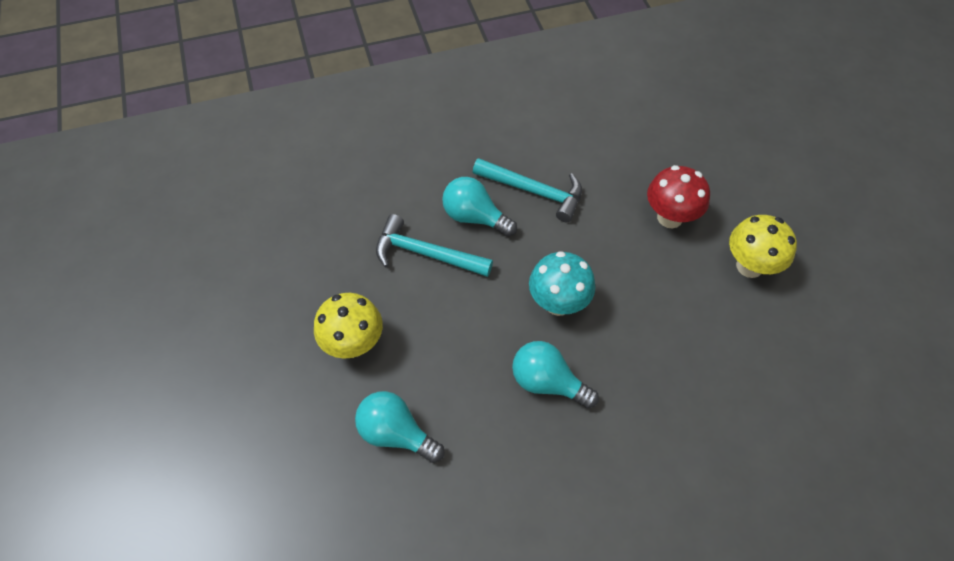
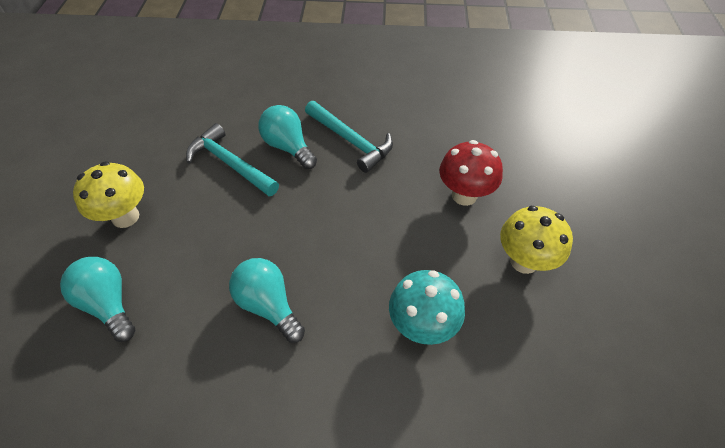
camera: 20 degrees right, 5 degrees down
(558, 303) = (319, 238): turquoise mushroom -> turquoise mushroom (422, 326)

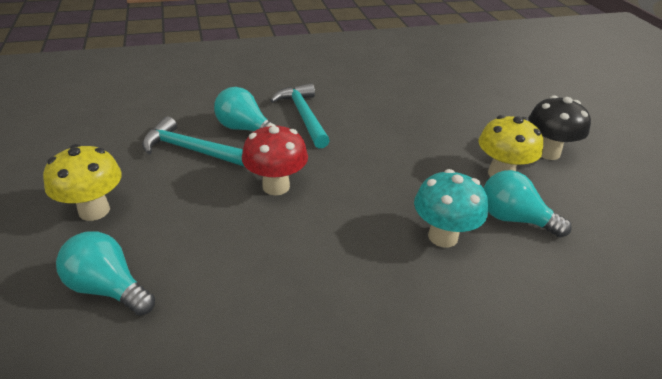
camera: 20 degrees left, 15 degrees down
(268, 305) = (288, 252): turquoise light bulb -> turquoise light bulb (513, 219)
(351, 141) = (303, 116): turquoise hammer -> turquoise hammer turned 135 degrees counterclockwise
(464, 195) = (425, 138): red mushroom -> red mushroom (276, 186)
(594, 243) = (547, 152): none -> black mushroom

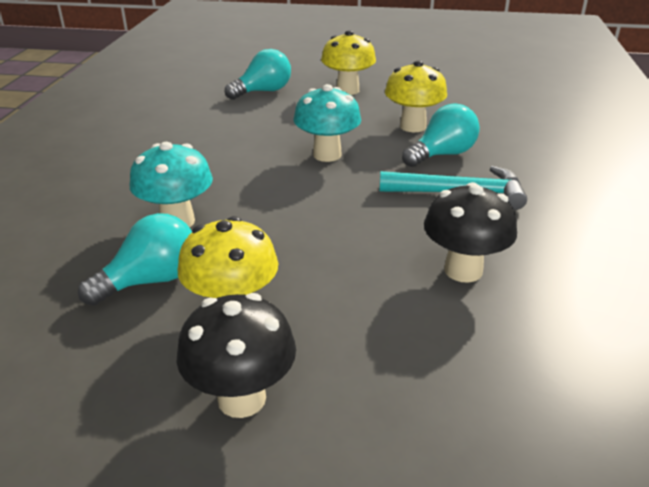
camera: 115 degrees right, 5 degrees down
(191, 150) = (413, 126): turquoise hammer -> yellow mushroom
(276, 186) = (327, 155): red mushroom -> turquoise mushroom
(392, 107) = (463, 270): none -> black mushroom

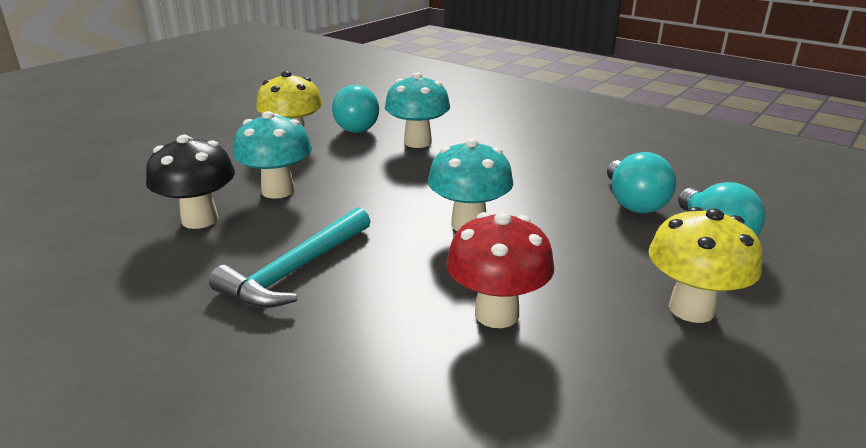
camera: 120 degrees right, 5 degrees down
(241, 398) = (228, 131): black mushroom -> none
(367, 255) = (278, 191): none -> turquoise mushroom
(413, 126) = (496, 314): yellow mushroom -> red mushroom
(442, 155) = (389, 300): turquoise light bulb -> turquoise light bulb (633, 203)

